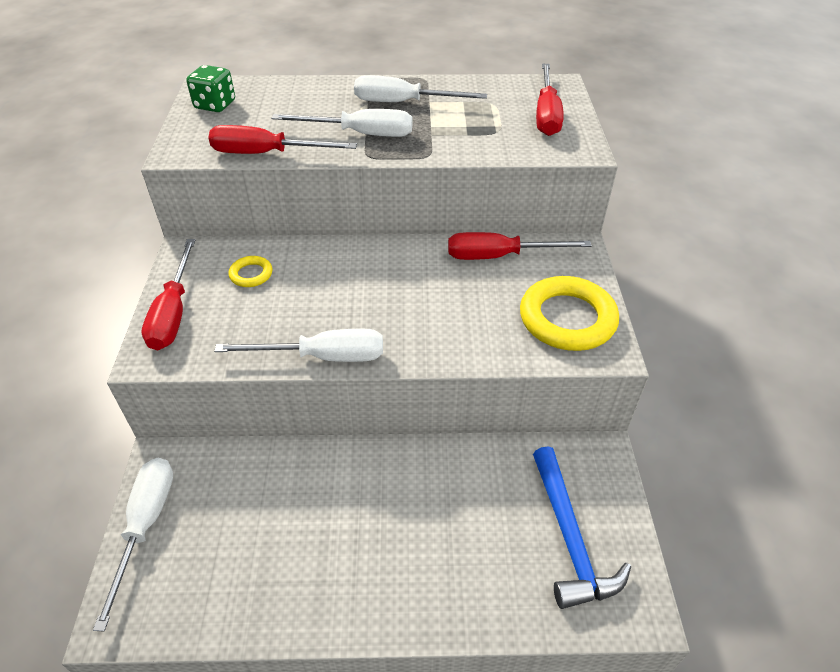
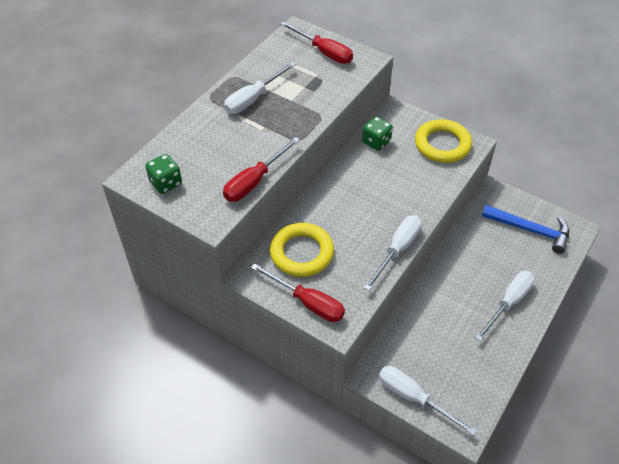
camera: 55 degrees left, 5 degrees up
(251, 274) = (302, 253): yellow ring -> yellow ring, size x2.11
(360, 134) = (271, 132): white screwdriver -> white screwdriver (508, 303)
(500, 256) = (376, 142): red screwdriver -> green dice

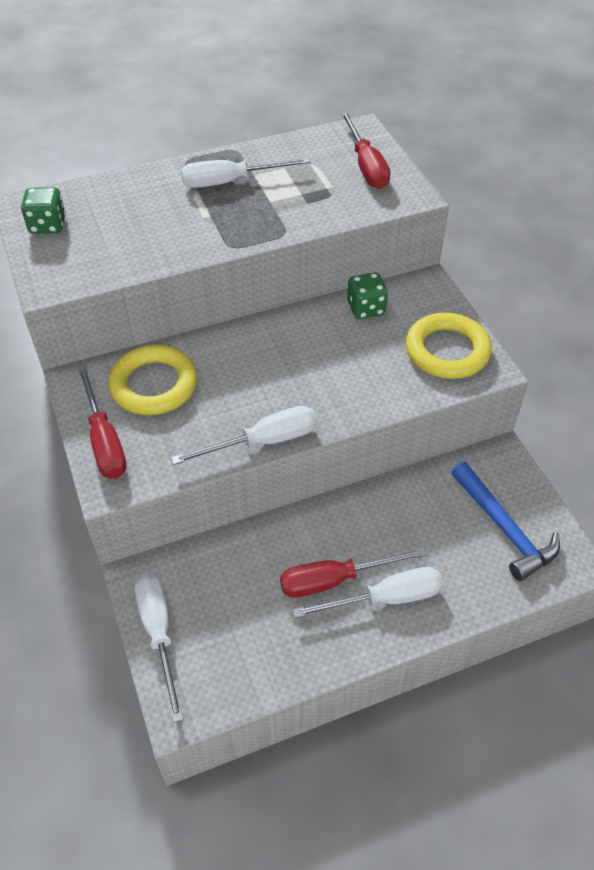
camera: 35 degrees right, 0 degrees up
(255, 181) = (136, 267): red screwdriver -> red screwdriver (335, 580)

